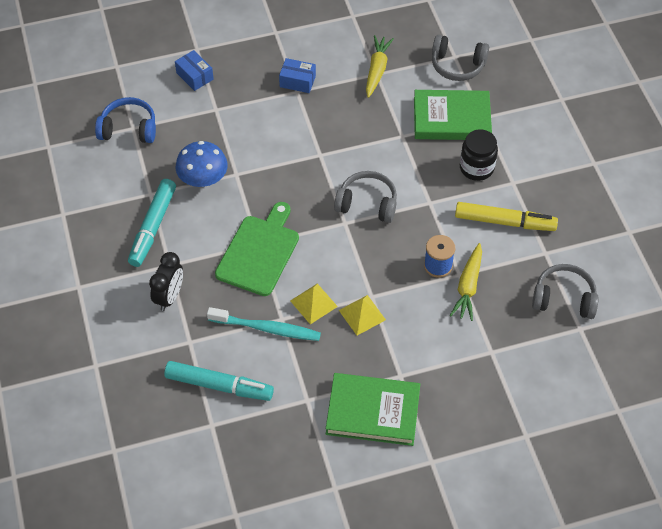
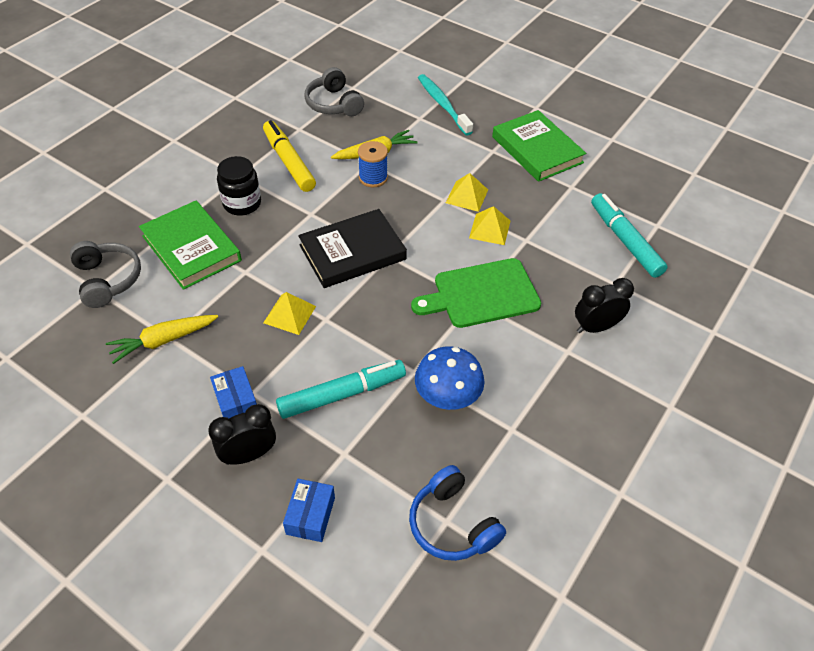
camera: 130 degrees left, 5 degrees down
(152, 227) = (545, 396): turquoise marker -> turquoise marker (342, 394)
(256, 70) = (249, 454): none -> black clock
(267, 328) = (545, 243): turquoise toothbrush -> turquoise toothbrush (442, 104)
(341, 139) = (290, 314): none -> yellow pyramid
(367, 204) = (352, 252): grey headphones -> black book

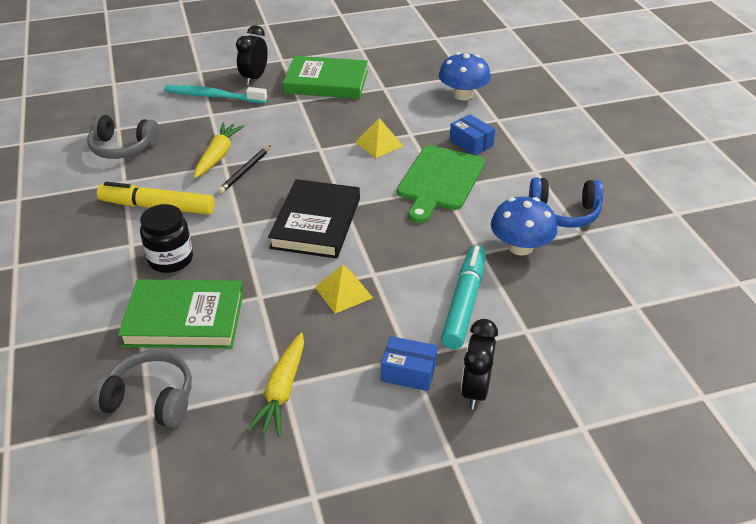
camera: 50 degrees left, 10 degrees down
(310, 516) = (571, 380): blue box -> blue box (471, 143)
(373, 178) = (245, 171): blue spool -> black pencil
(452, 524) = (640, 304): blue headphones -> blue headphones (564, 212)
(467, 196) = (330, 136): yellow pyramid -> none
(595, 327) = (526, 148): black clock -> black clock (254, 78)
(625, 240) = (463, 95): turquoise marker -> blue mushroom

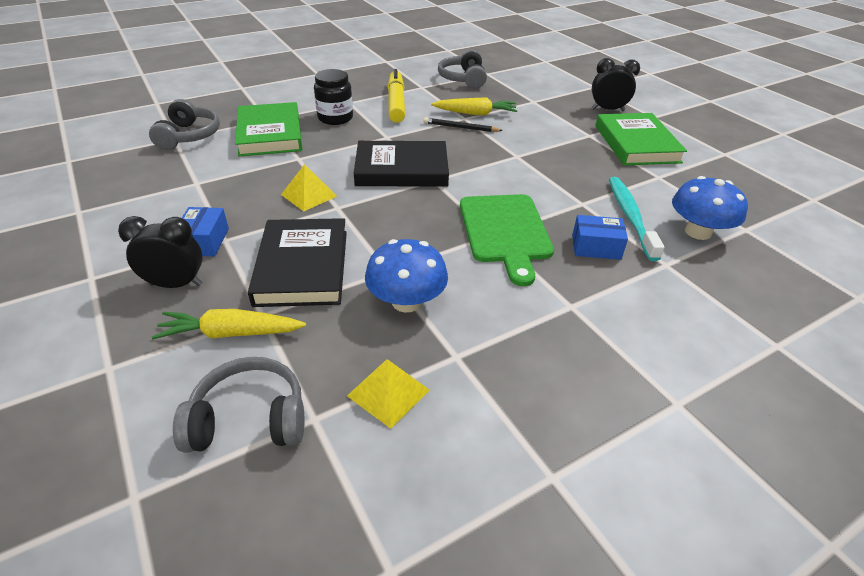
camera: 75 degrees right, 0 degrees up
(213, 96) = (561, 98): turquoise toothbrush -> turquoise toothbrush (630, 216)
(282, 391) = (190, 183): yellow carrot -> yellow carrot (231, 333)
(379, 144) = (548, 186): yellow pyramid -> yellow pyramid (388, 393)
(440, 181) = (505, 231): green cutting board -> green cutting board turned 105 degrees counterclockwise
(464, 303) = (302, 267): turquoise marker -> black book
(471, 143) = (596, 247): blue box -> blue box turned 60 degrees clockwise
(564, 212) = (492, 338): blue headphones -> none
(637, 338) = (249, 419): none -> grey headphones

